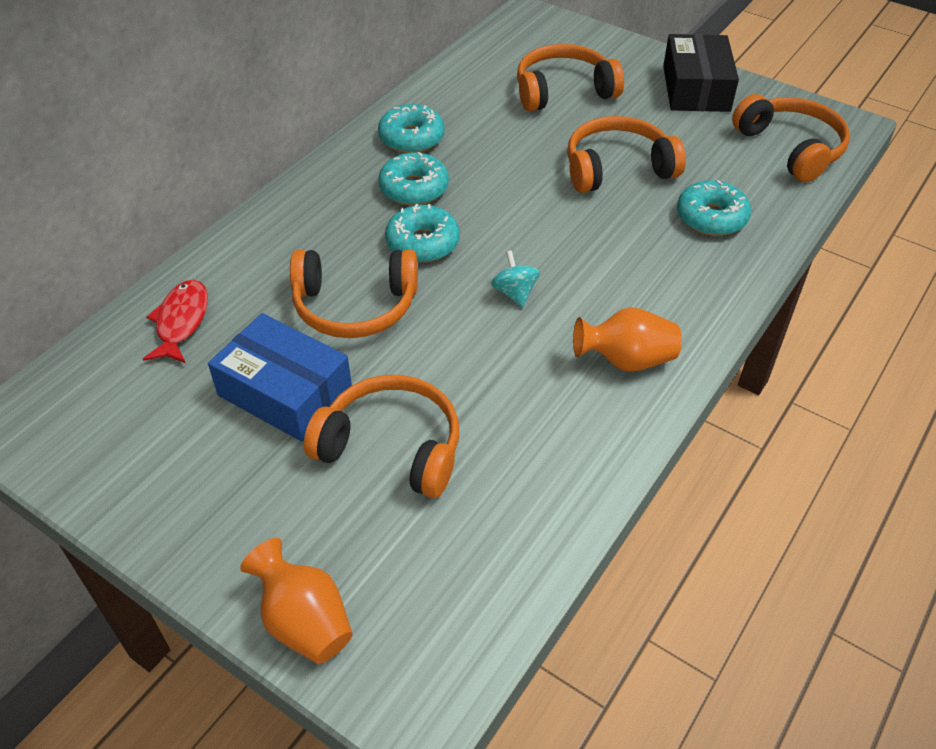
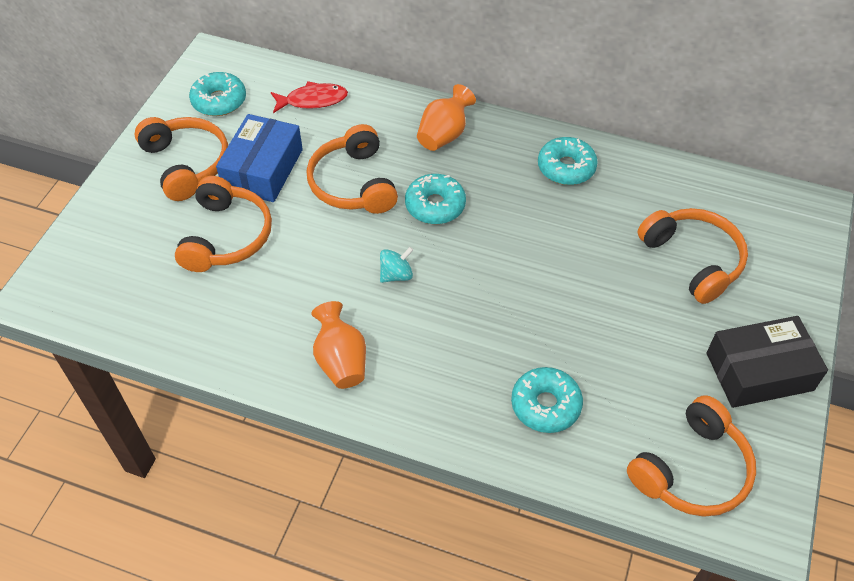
camera: 75 degrees right, 5 degrees up
(304, 621) = (90, 228): orange vase -> orange vase (444, 135)
(414, 188) = (500, 185): turquoise donut -> turquoise donut (219, 101)
(617, 168) = (589, 321): orange headphones -> orange headphones (186, 164)

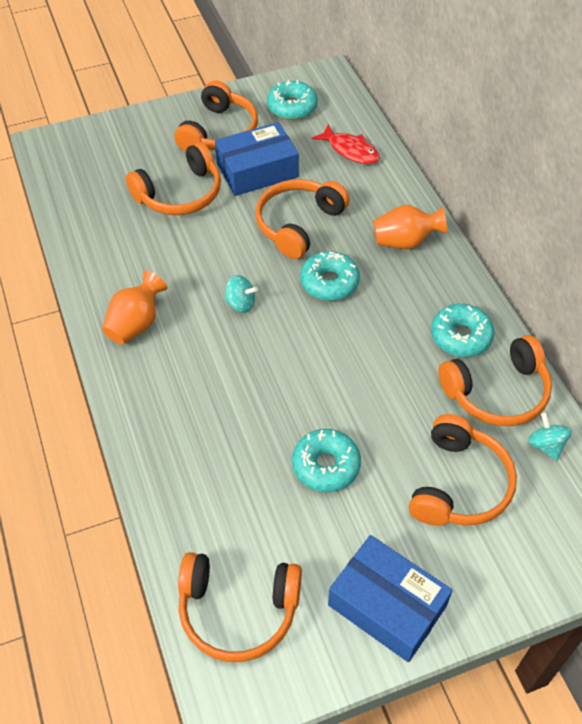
camera: 50 degrees right, 0 degrees up
(545, 405) = (210, 470): turquoise donut -> turquoise donut (326, 465)
(634, 184) = (497, 392): none -> orange headphones
(702, 191) = (546, 445): none -> turquoise spinning top
(759, 371) = (387, 605): black box -> blue box

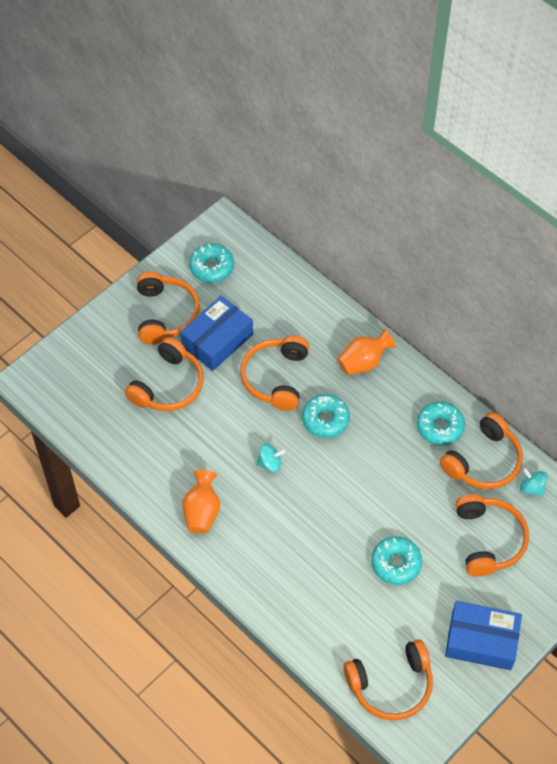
camera: 25 degrees left, 5 degrees up
(350, 150) = (281, 293): red fish -> none

